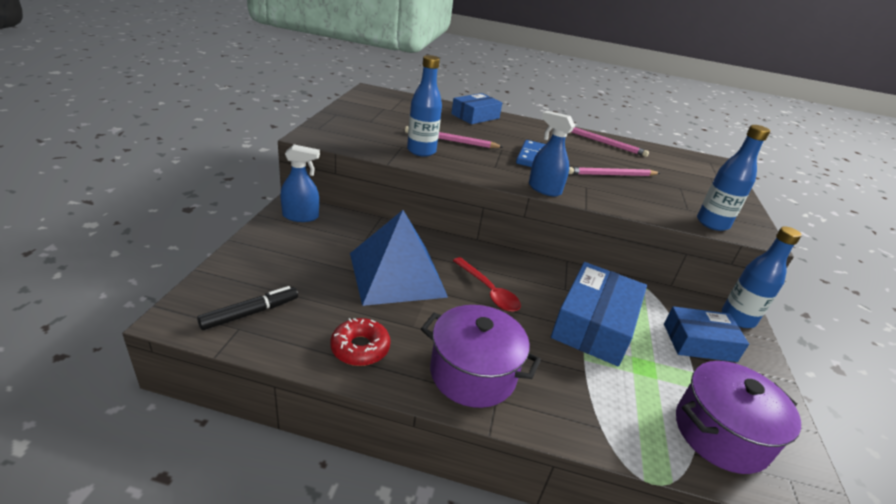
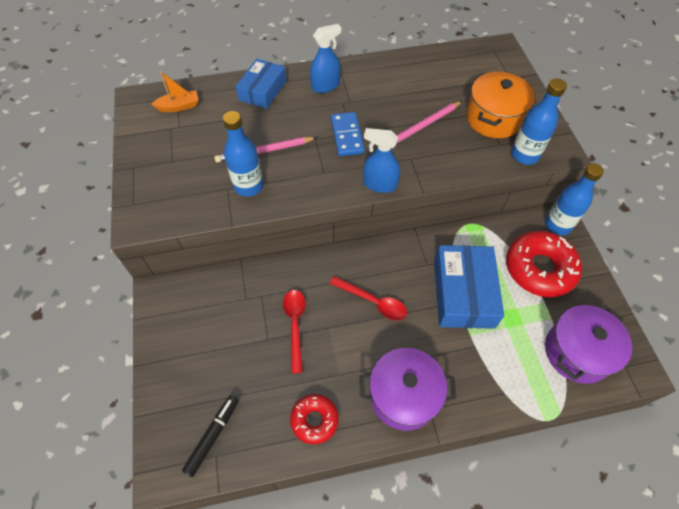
camera: 20 degrees left, 25 degrees up
(301, 216) = (173, 300): blue spray bottle -> blue spray bottle (325, 86)
(397, 274) = (295, 325): blue pyramid -> red spoon
(400, 102) = (179, 106): none -> orange boat
(604, 143) = (397, 71): pink pencil -> none
(689, 194) = (494, 118): none -> orange pot
(699, 342) = (539, 268): blue box -> red donut

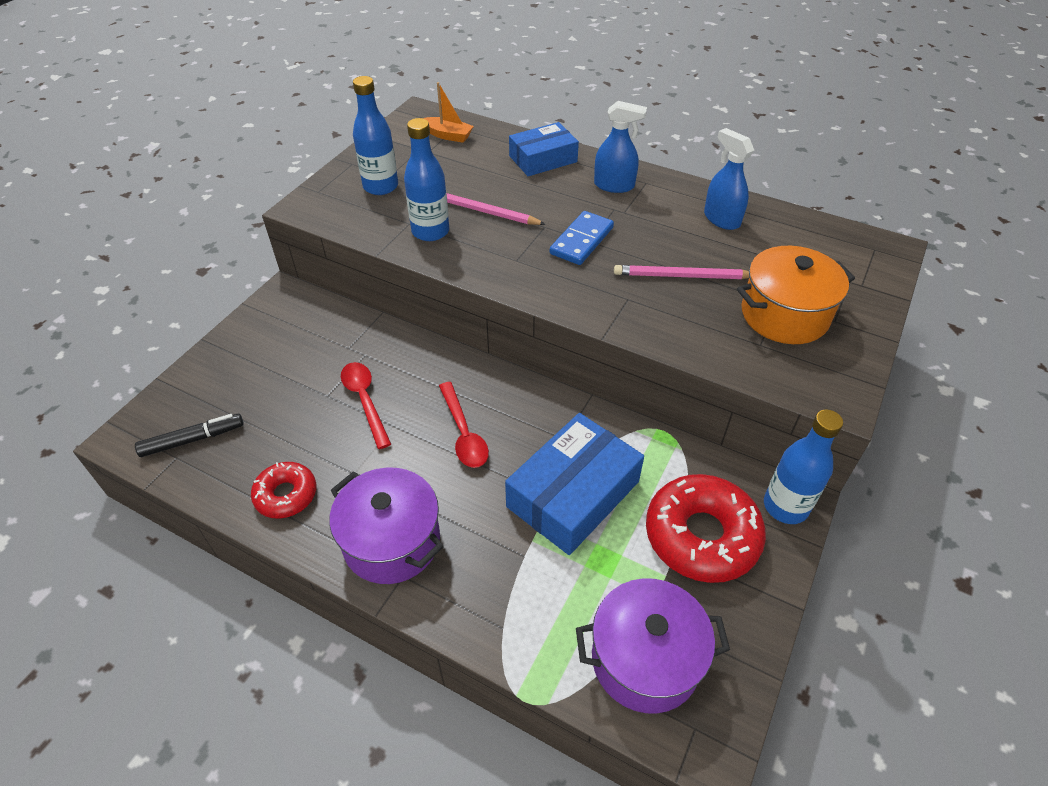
camera: 40 degrees right, 10 degrees down
(295, 325) = (365, 401): red spoon -> red spoon turned 60 degrees counterclockwise
(379, 184) = (562, 302): blue spray bottle -> blue spray bottle (721, 219)
(524, 155) = (780, 373): blue bottle -> blue bottle (380, 186)

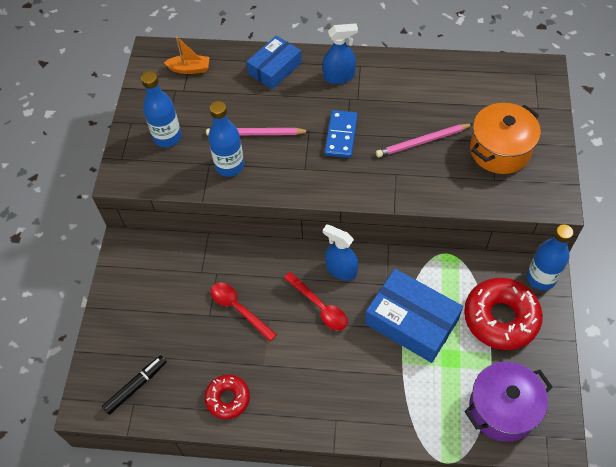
camera: 20 degrees left, 10 degrees up
(392, 541) = (316, 400): purple pot -> none
(573, 494) = (411, 321): blue box -> blue box turned 75 degrees counterclockwise
(721, 219) = (426, 82): blue spray bottle -> blue spray bottle (341, 269)

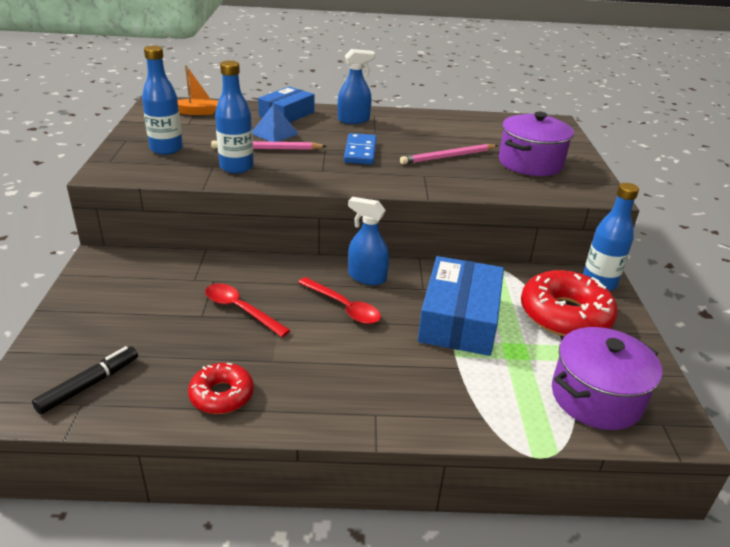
camera: 10 degrees left, 25 degrees down
(263, 105) = (274, 133): none -> blue pyramid
(411, 321) = (459, 319): blue box -> blue box turned 75 degrees clockwise
(500, 150) = (530, 163): orange pot -> purple pot

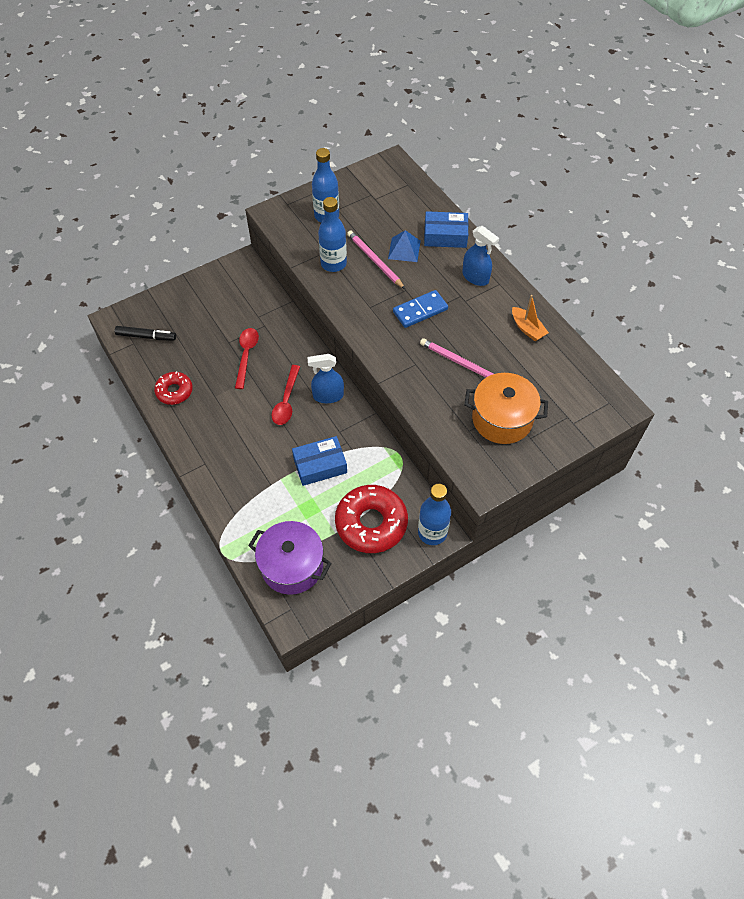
camera: 60 degrees right, 25 degrees up
(196, 112) = (397, 190): orange boat -> orange boat (527, 329)
(366, 277) = (328, 396): blue spray bottle -> blue spray bottle turned 90 degrees counterclockwise
(459, 319) = (320, 465): blue box -> blue box, size x0.66
(530, 163) = (502, 419): purple pot -> orange pot

